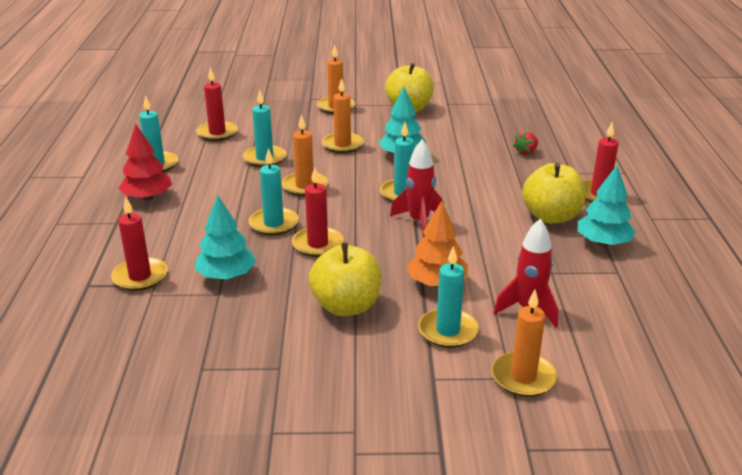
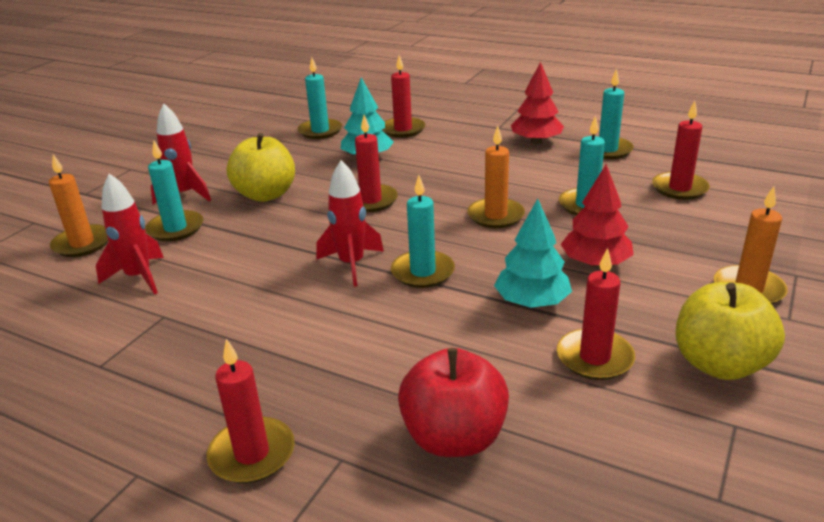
camera: 120 degrees right, 0 degrees up
(273, 224) = (430, 187): turquoise candle -> turquoise candle (320, 131)
(342, 145) = (595, 263): orange candle -> red tree
(384, 362) = (185, 195): none -> red rocket
(434, 133) = (594, 358): none -> red candle
(437, 283) = (239, 243): orange tree -> none
(526, 152) = (454, 437): red strawberry -> red apple
(551, 216) = (254, 369): yellow apple -> none
(603, 242) = (155, 385): turquoise tree -> none

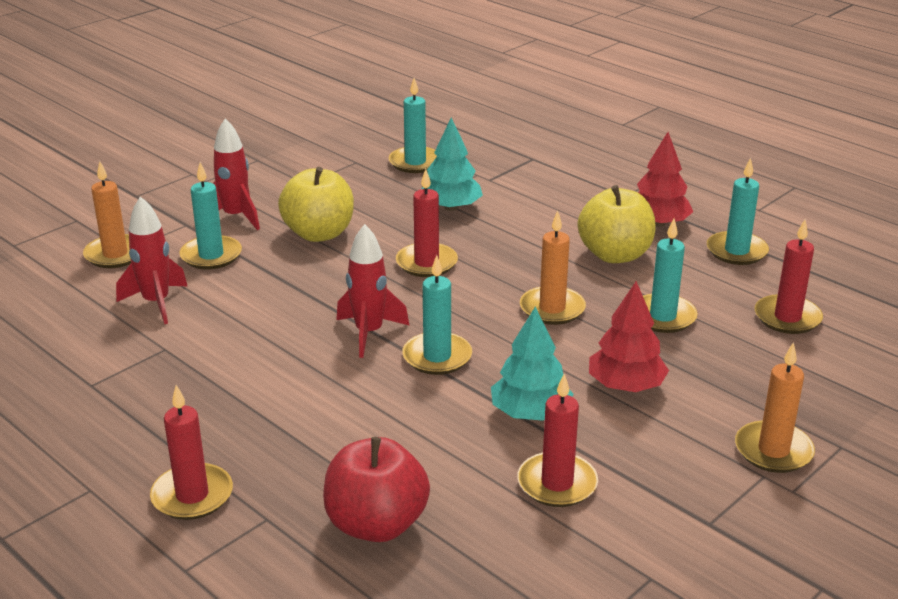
camera: 15 degrees right, 0 degrees up
(403, 129) = (510, 178): red candle -> none
(719, 364) = (680, 519): yellow apple -> yellow apple (615, 255)

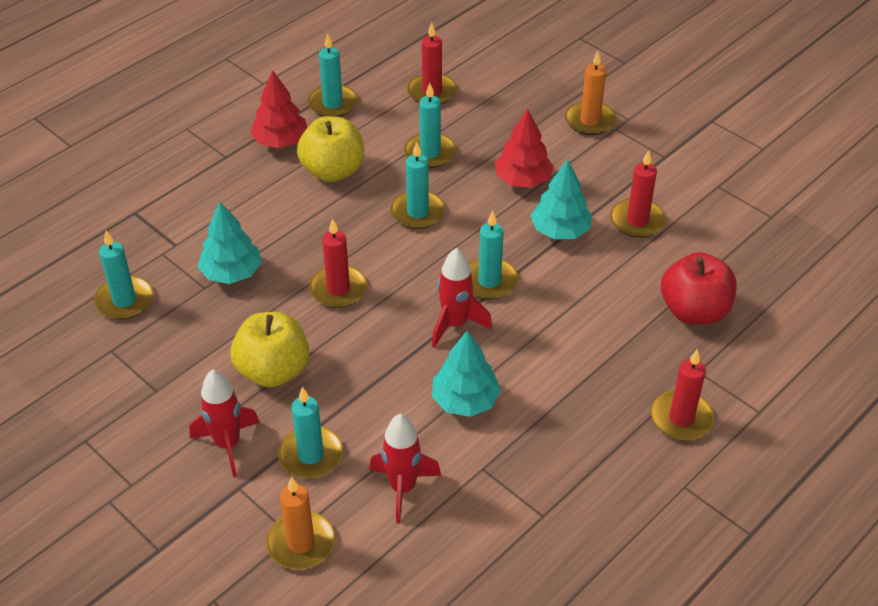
camera: 90 degrees left, 15 degrees up
(257, 339) = (465, 400): none -> turquoise tree
(552, 309) = (417, 212): orange candle -> turquoise candle

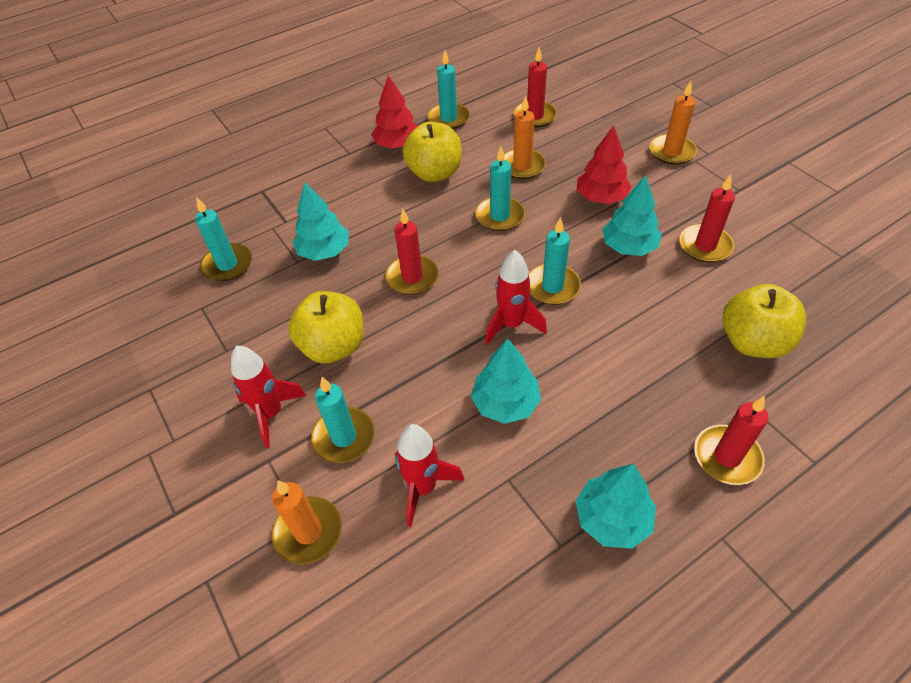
camera: 15 degrees right, 5 degrees up
(430, 153) = (522, 166): turquoise candle -> orange candle
(585, 486) = (612, 519): none -> turquoise tree
(694, 311) = (753, 342): red apple -> yellow apple

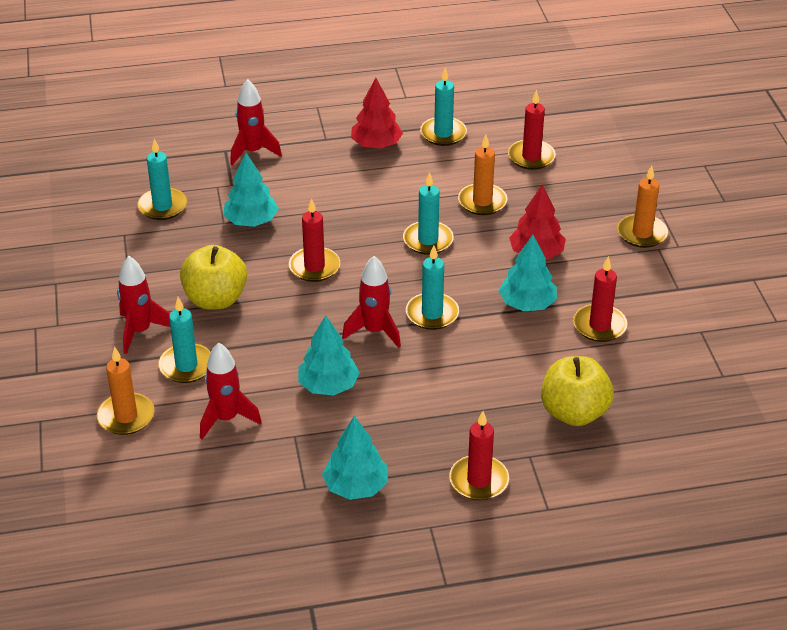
camera: 20 degrees right, 10 degrees down
(289, 184) = (253, 152): none -> red rocket
(435, 173) = (394, 182): yellow apple -> none

